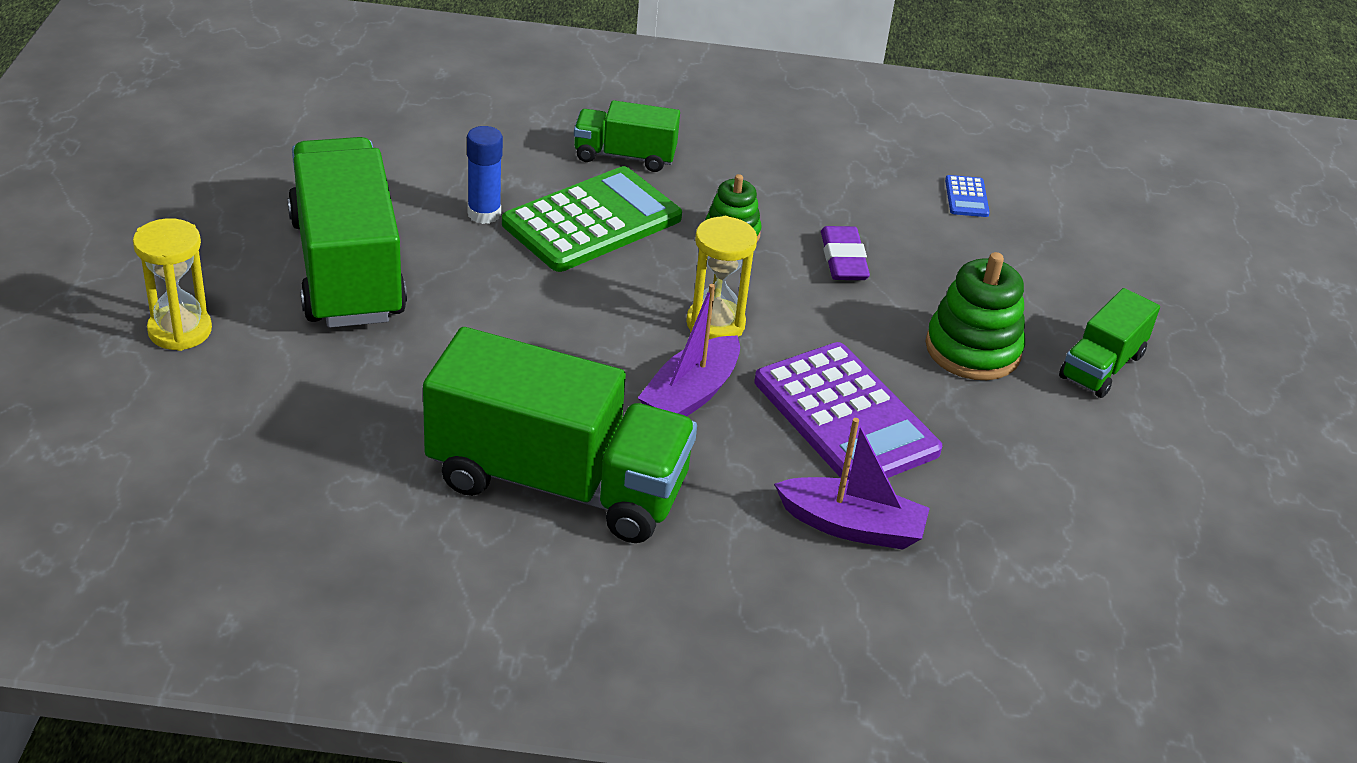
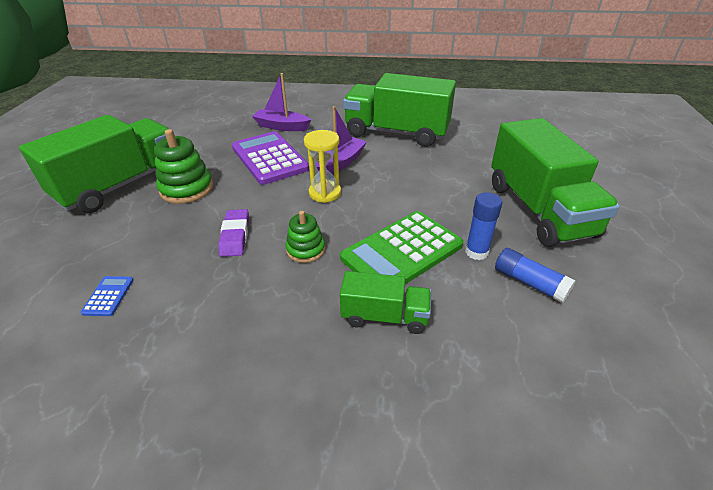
camera: 175 degrees left, 0 degrees up
(180, 331) = (595, 175): yellow hourglass -> none
(431, 175) = (529, 283): none -> blue glue stick
(1101, 366) = (121, 185): green truck -> green truck, size x1.98

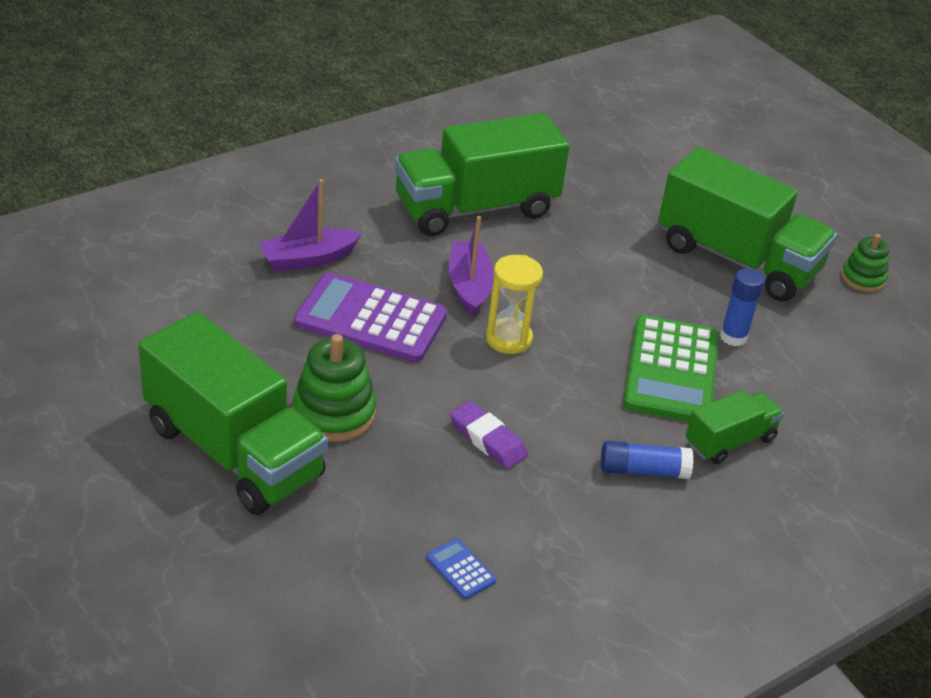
camera: 45 degrees left, 0 degrees up
(121, 185) = (233, 451): green truck -> green truck turned 135 degrees clockwise
(305, 250) = (581, 416): green stacking toy -> green stacking toy (863, 278)
(529, 283) = (803, 347): blue glue stick -> blue glue stick (643, 470)

